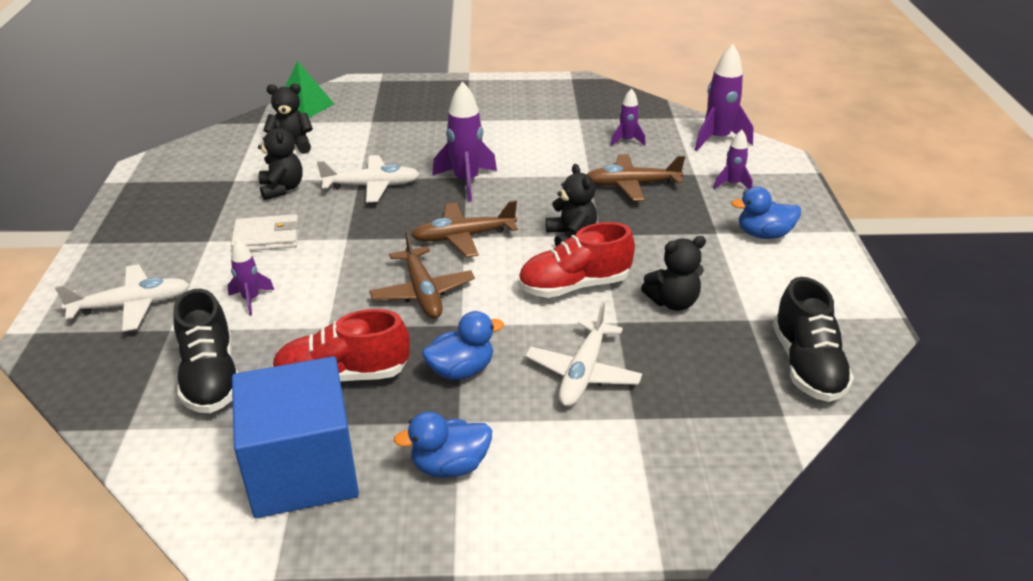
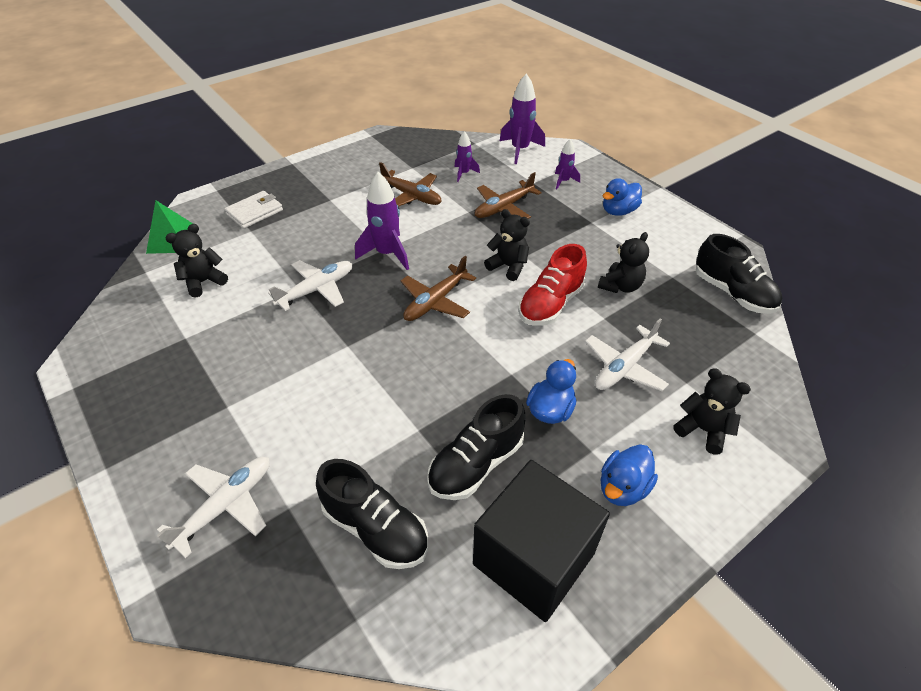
camera: 35 degrees left, 10 degrees up
(251, 299) = (329, 440): purple rocket -> none
(266, 237) = (278, 377): white wallet -> white wallet (254, 212)
(282, 189) = (240, 326): black teddy bear -> black teddy bear (703, 430)
(303, 470) = (533, 559): blue cube -> black cube
(343, 376) = (476, 464): red shoe -> black shoe
(422, 292) = (456, 362): brown plane -> brown plane (411, 196)
(583, 372) = (624, 367): white plane -> white plane turned 60 degrees clockwise

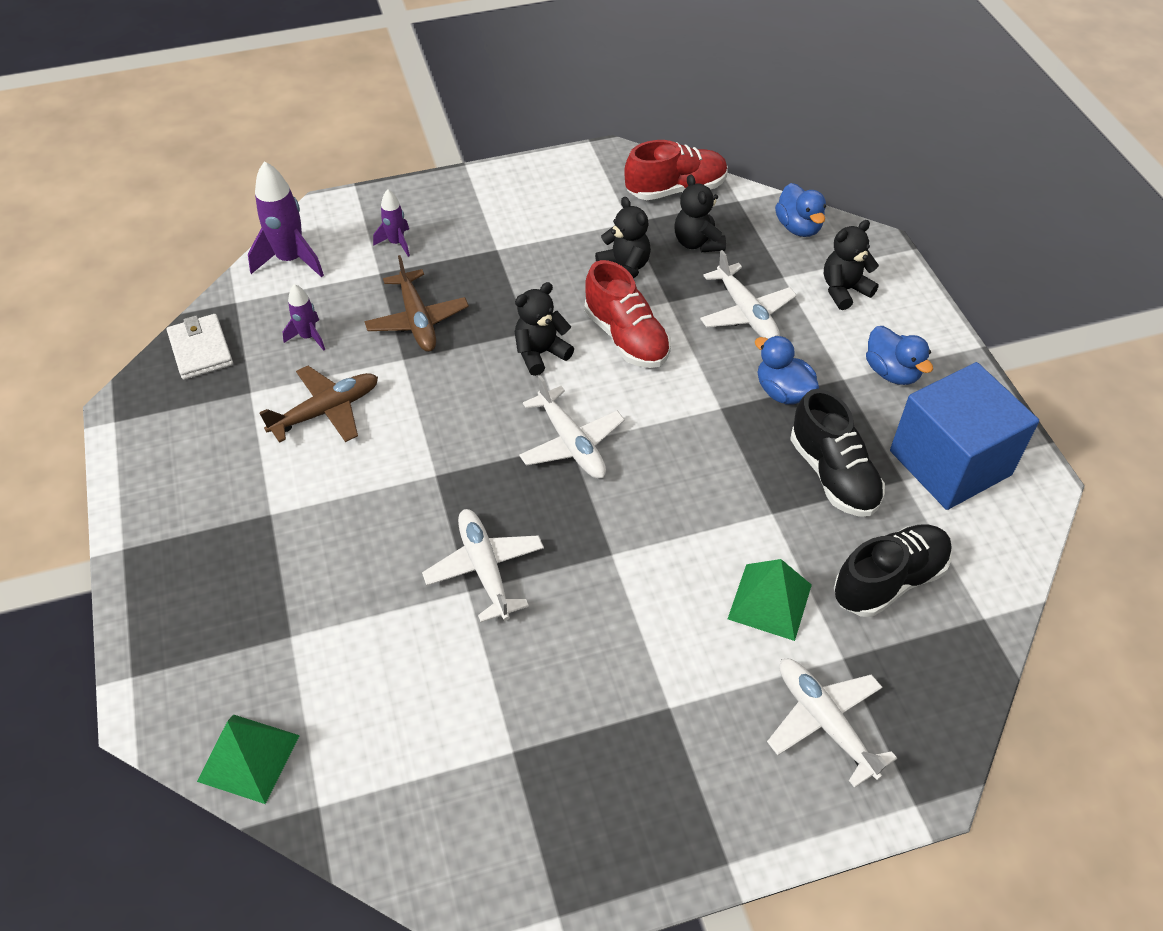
camera: 70 degrees left, 5 degrees up
(204, 282) = (392, 716): black teddy bear -> black teddy bear (697, 243)
(254, 212) = (241, 624): white wallet -> white wallet (201, 350)
(331, 446) = (769, 601): none -> green pyramid
(387, 254) = (448, 471): purple rocket -> none
(436, 301) = (571, 443): brown plane -> white plane
(533, 559) = (950, 463): black cube -> blue cube
(618, 211) = (490, 218): blue duck -> blue duck (798, 227)
(732, 293) = (676, 189): black shoe -> red shoe

